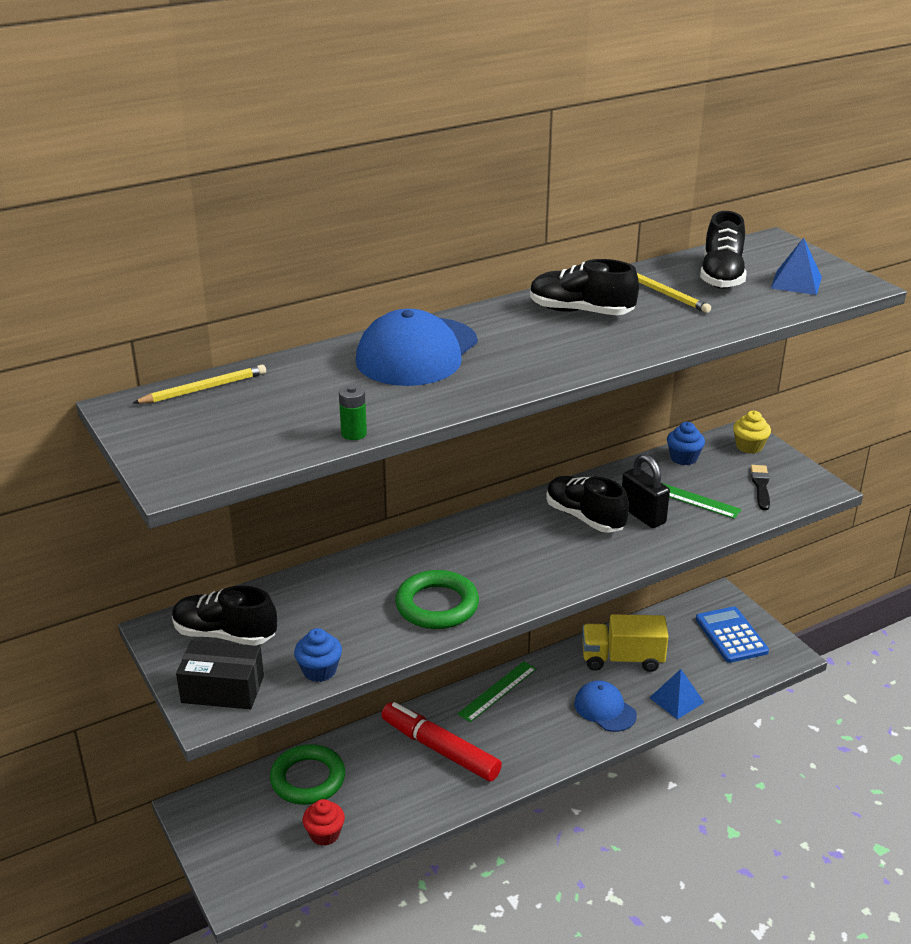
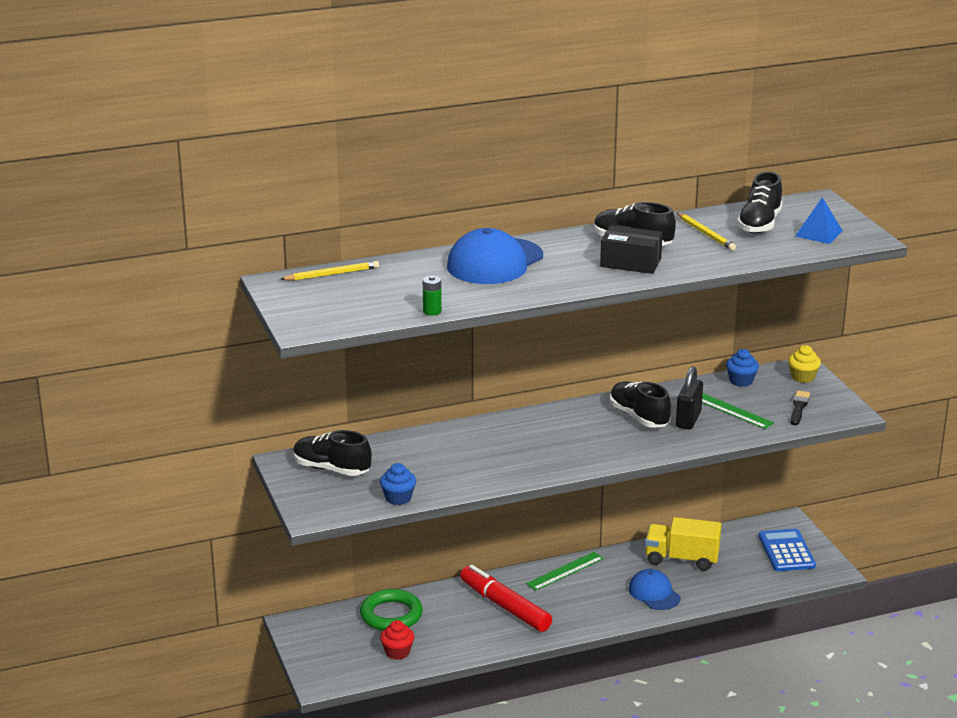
camera: 10 degrees right, 5 degrees down
(222, 689) = (324, 502): black box -> black box (630, 263)
(437, 605) = (499, 465): green ring -> none
(643, 515) = (688, 419): black padlock -> black padlock turned 45 degrees clockwise
(676, 700) = (719, 593): blue pyramid -> none

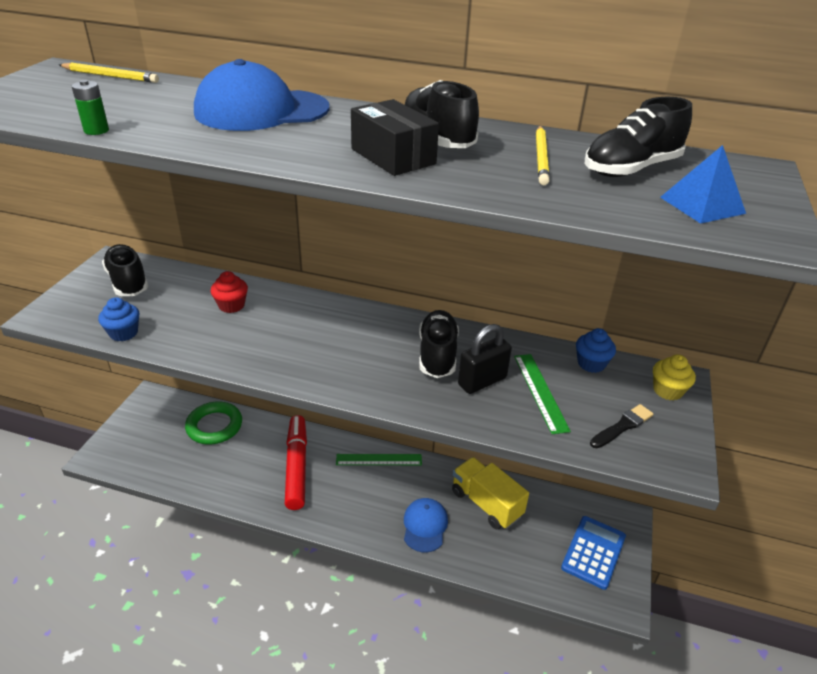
camera: 35 degrees right, 10 degrees up
(397, 652) = (175, 462): red cupcake -> red cupcake (231, 305)

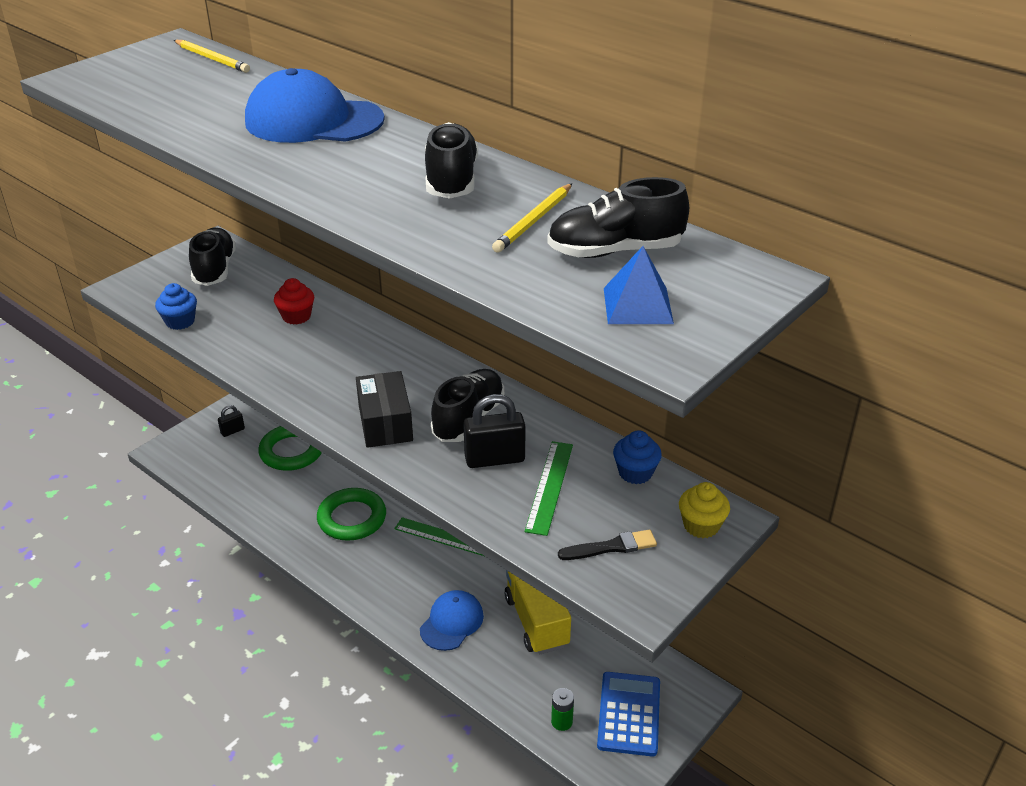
camera: 25 degrees right, 0 degrees up
(96, 130) = (150, 122): green battery -> green battery (562, 722)
(152, 423) = (232, 431): none -> black padlock
(296, 466) = (352, 518): red marker -> green ring
(393, 156) = (385, 194): black box -> black box (385, 423)
(593, 552) = (629, 714): blue calculator -> blue calculator turned 45 degrees counterclockwise

